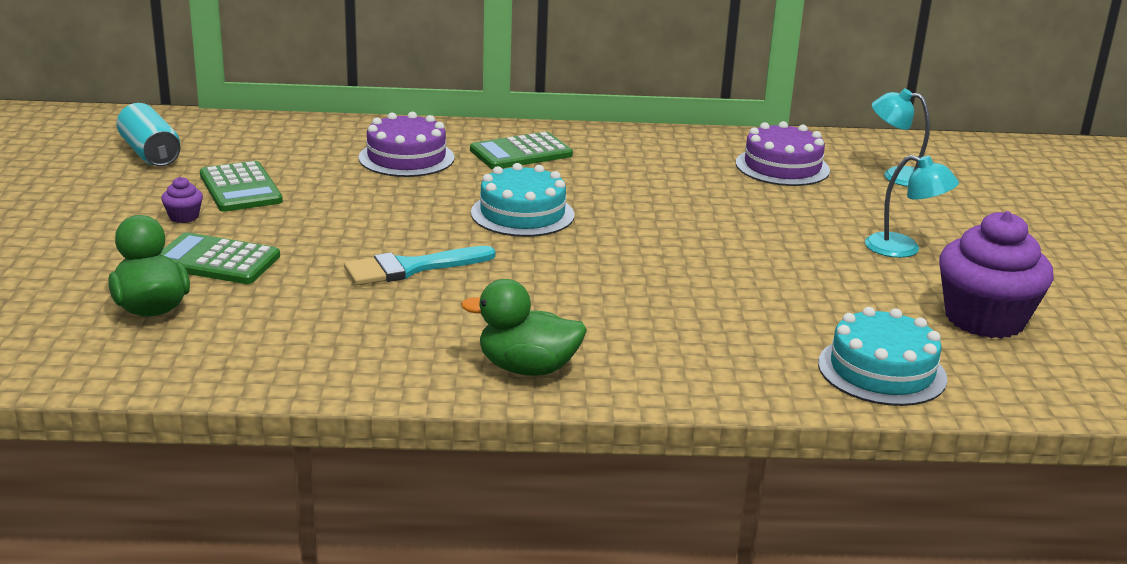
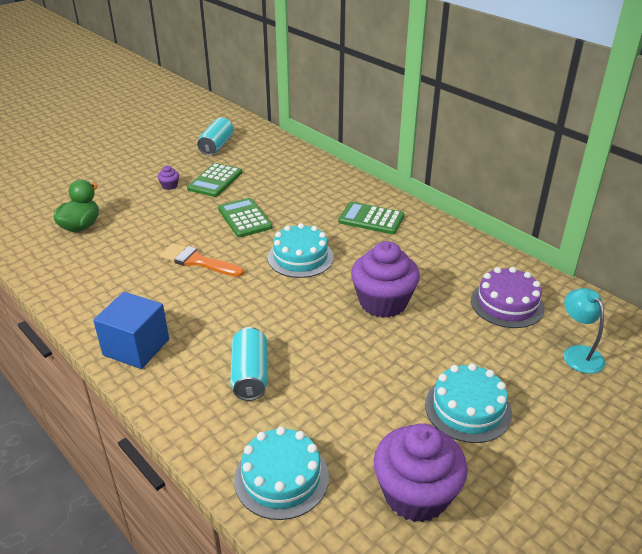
camera: 50 degrees right, 10 degrees up
(216, 261) = (140, 215): green calculator -> green calculator (244, 218)
(406, 158) = (311, 196): purple cake -> none
(411, 268) = (197, 261): turquoise brush -> orange brush
(527, 368) = (136, 347): green duck -> blue cube
(683, 212) = (383, 302): none -> purple cupcake
(693, 323) = (250, 375): none -> turquoise can
(903, 249) = (468, 408): turquoise lamp -> turquoise cake

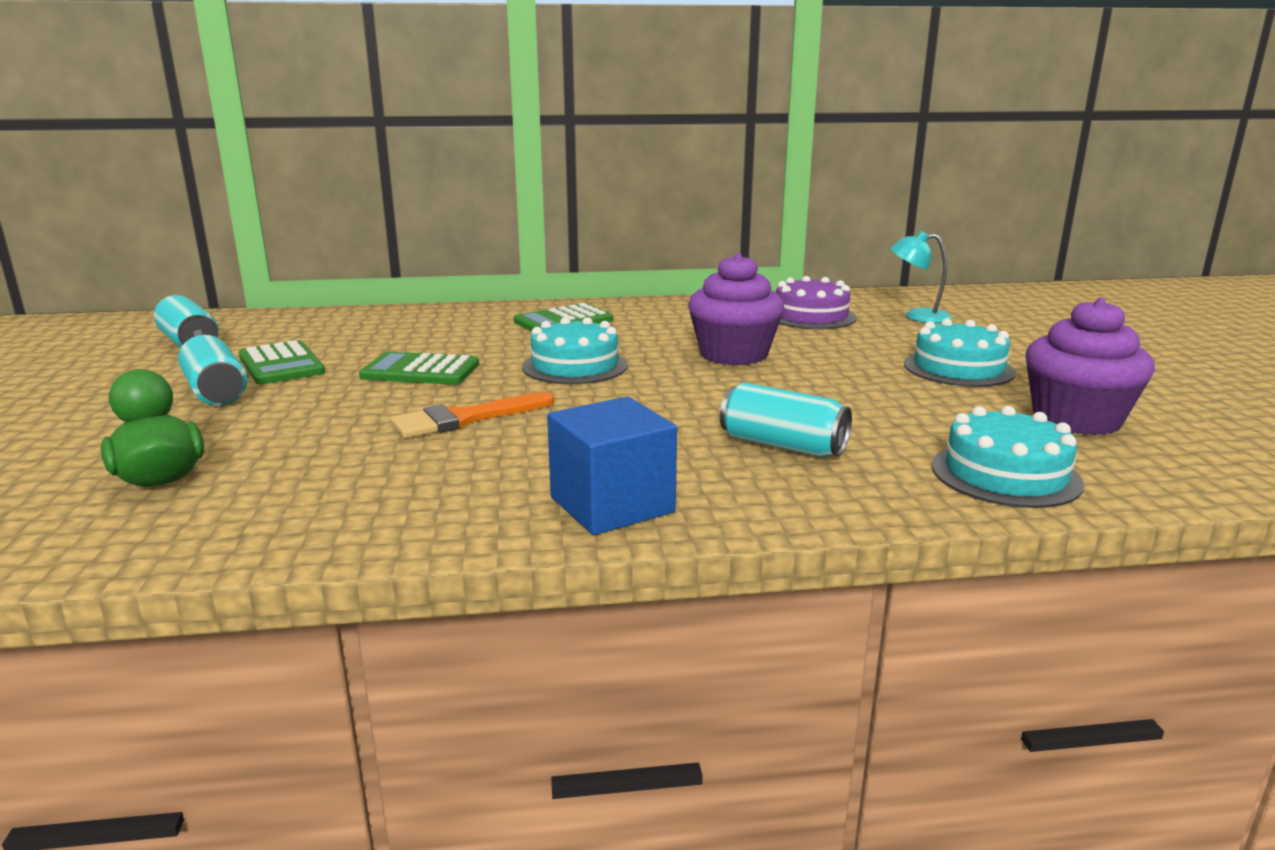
camera: 55 degrees left, 15 degrees down
(169, 186) = (216, 392): purple cupcake -> turquoise can

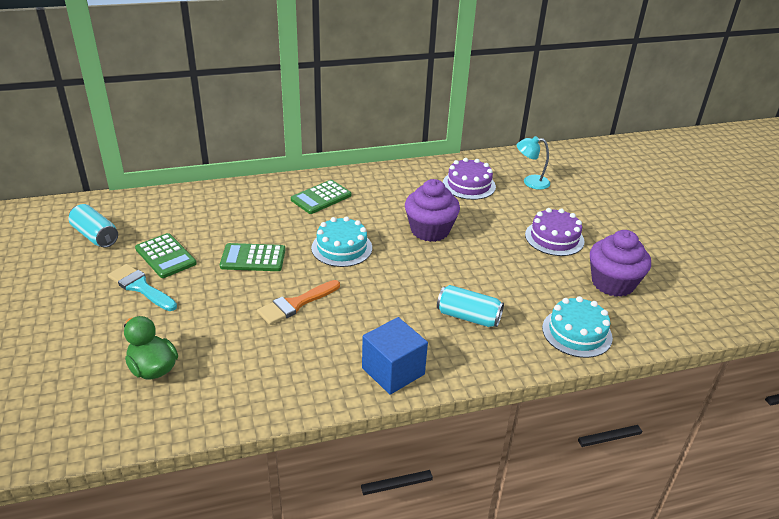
camera: 10 degrees left, 15 degrees up
(216, 392) = (140, 287): turquoise can -> turquoise brush
(958, 368) = (554, 238): turquoise cake -> purple cake

